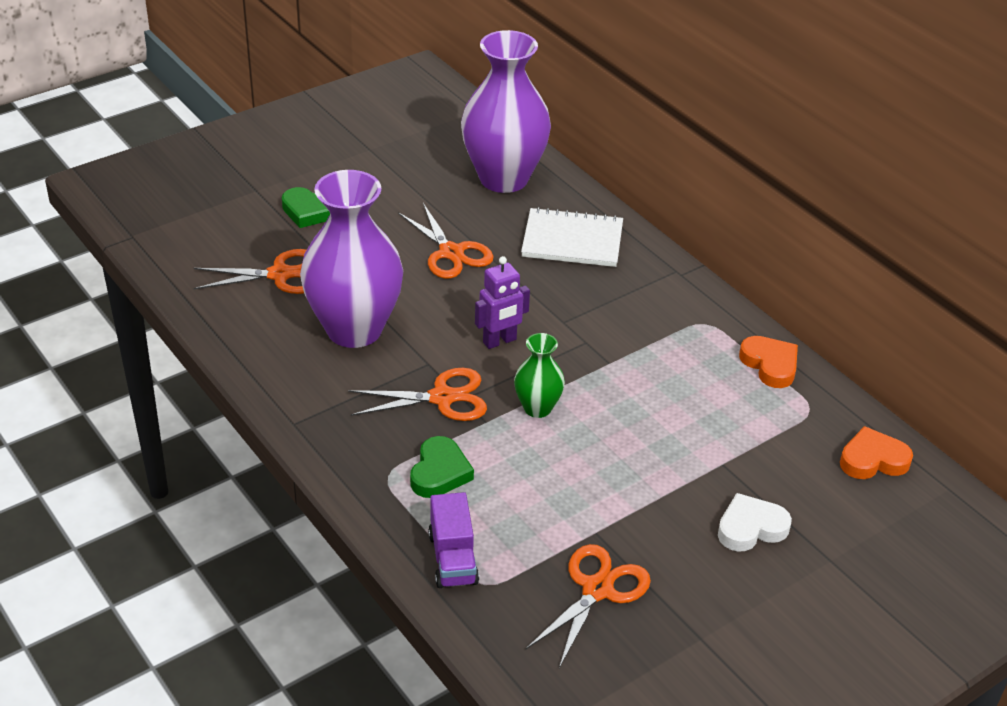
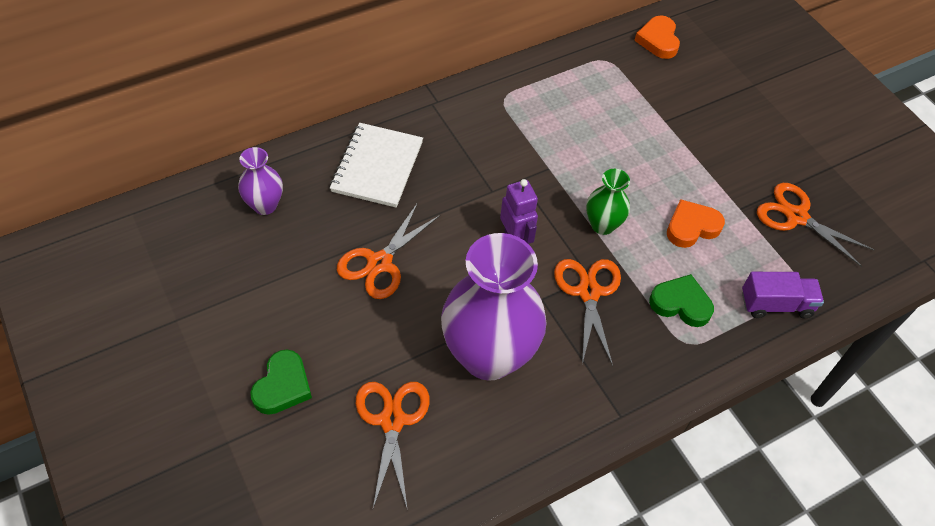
camera: 85 degrees left, 15 degrees up
(451, 253) = (380, 263): orange scissors -> orange scissors turned 150 degrees clockwise
(503, 178) = (265, 205): purple vase -> purple vase, size x0.48
(751, 528) = (728, 119): white heart -> none
(770, 365) = (556, 71): orange heart -> orange heart (691, 227)

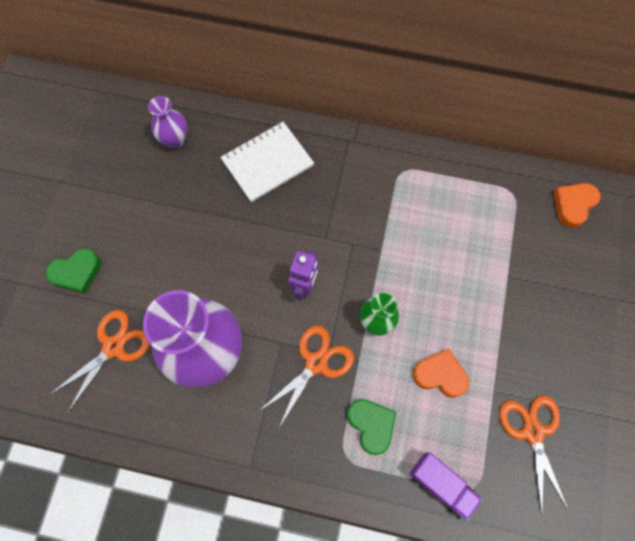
camera: 45 degrees right, 15 degrees up
(380, 263) = (204, 234): orange scissors -> none

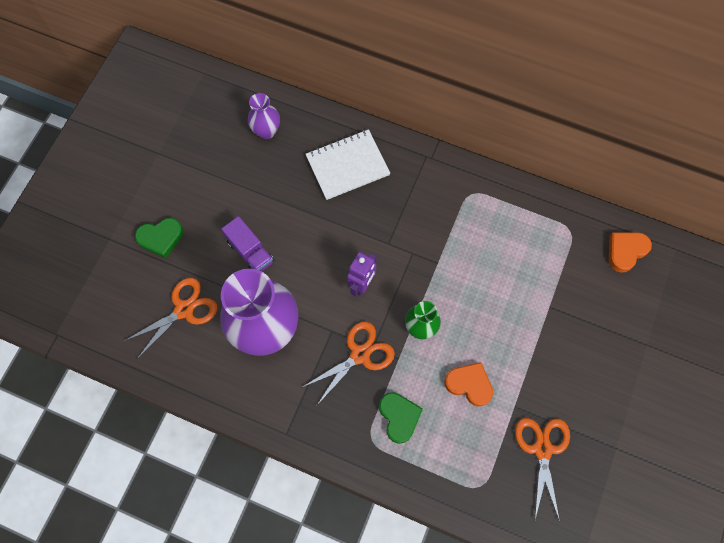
camera: 10 degrees right, 0 degrees up
(441, 485) = (451, 479): purple truck -> purple truck (250, 252)

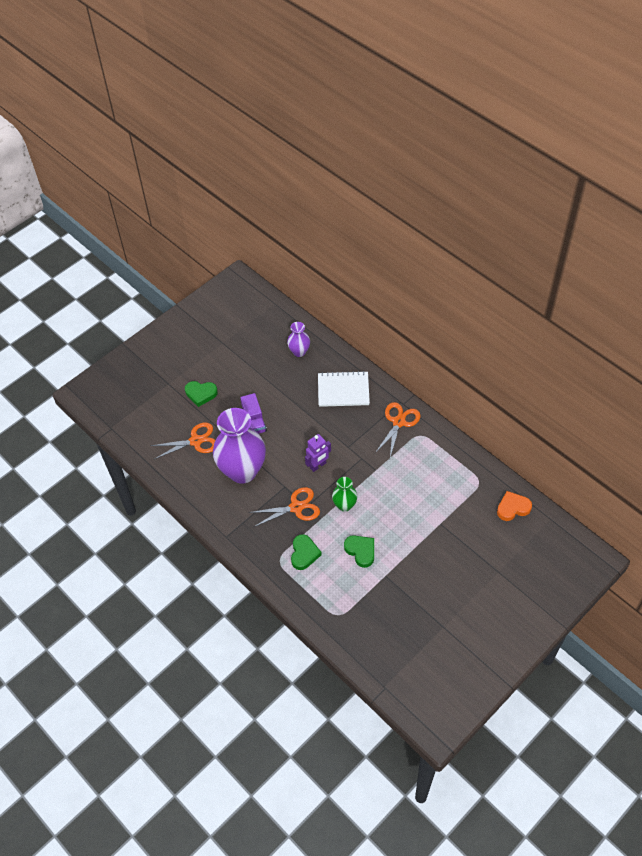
camera: 25 degrees right, 15 degrees down
(469, 384) = (361, 551): orange heart -> green heart
(542, 449) = (391, 608): orange scissors -> orange scissors (398, 422)

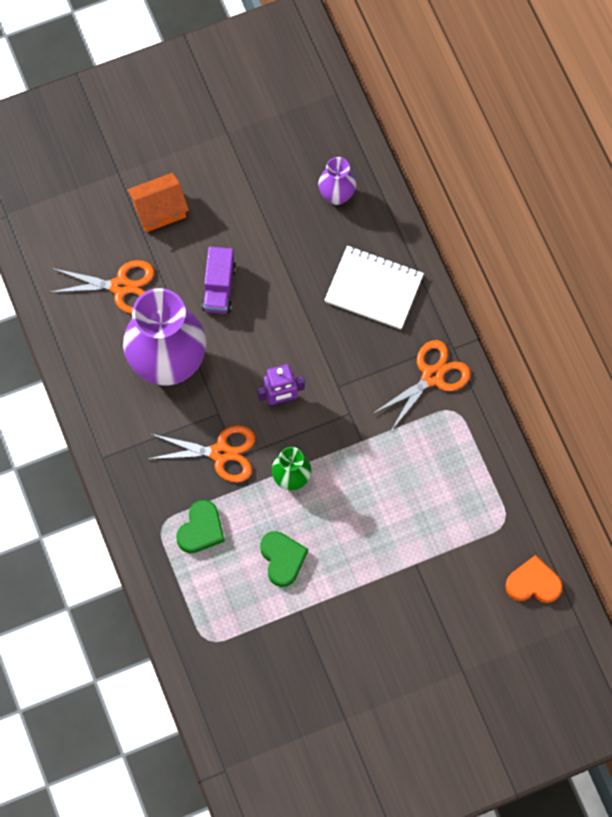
camera: 20 degrees right, 15 degrees up
(201, 394) = (159, 210): green heart -> orange house

